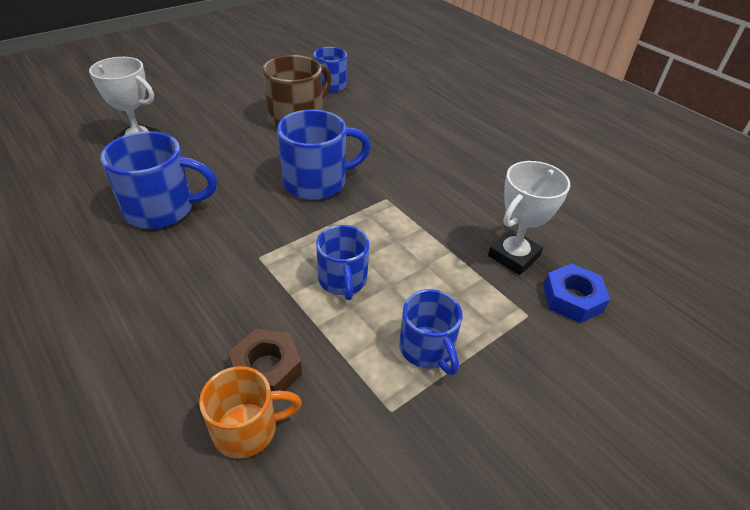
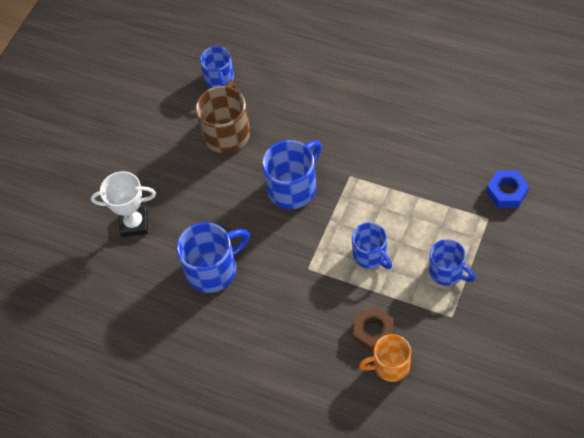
camera: 20 degrees left, 15 degrees up
(247, 429) = (390, 366): orange mug -> orange mug turned 150 degrees counterclockwise
(513, 256) = (458, 179): white trophy -> none

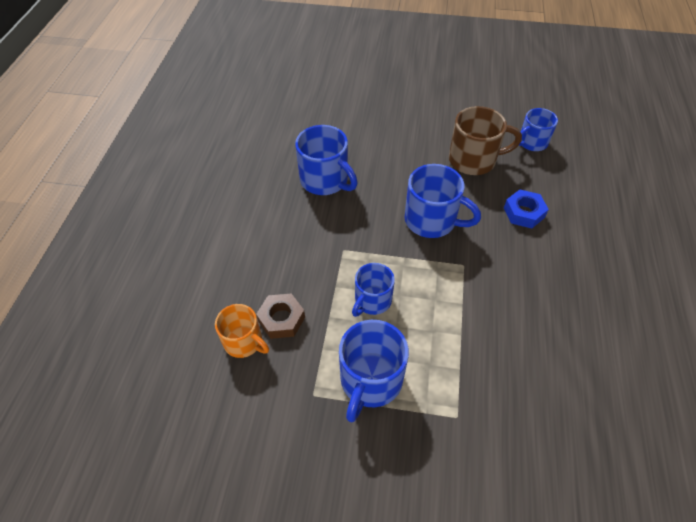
camera: 70 degrees right, 5 degrees down
(134, 224) = (357, 122): white trophy -> none
(390, 366) = (244, 342): orange mug -> orange mug turned 150 degrees clockwise
(447, 272) = (370, 381): blue mug -> blue mug, size x1.53
(507, 192) = (503, 435): blue nut -> blue nut (523, 213)

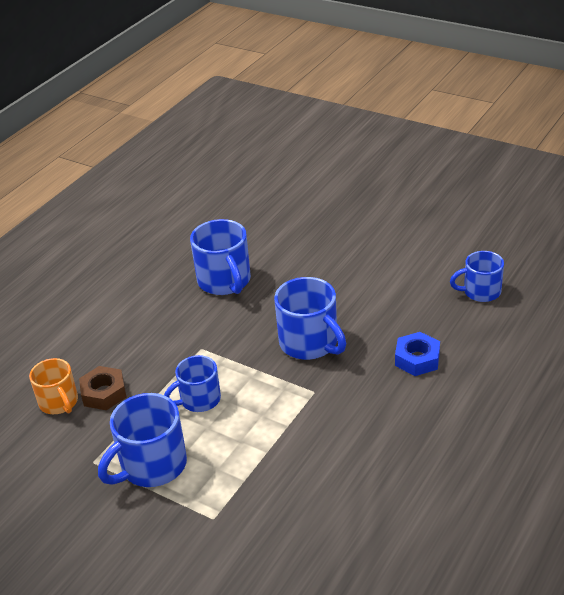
camera: 25 degrees right, 15 degrees down
(474, 160) = (398, 295): brown mug -> none

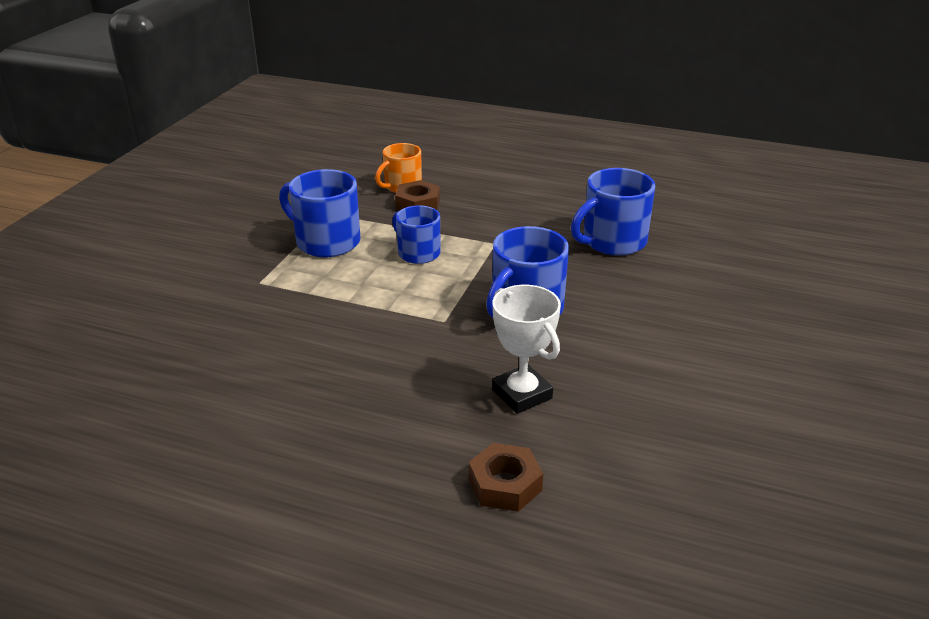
camera: 75 degrees right, 5 degrees down
(417, 359) = (522, 394): blue nut -> white trophy
(480, 292) = (692, 447): blue mug -> none
(510, 379) = (505, 484): none -> brown nut

